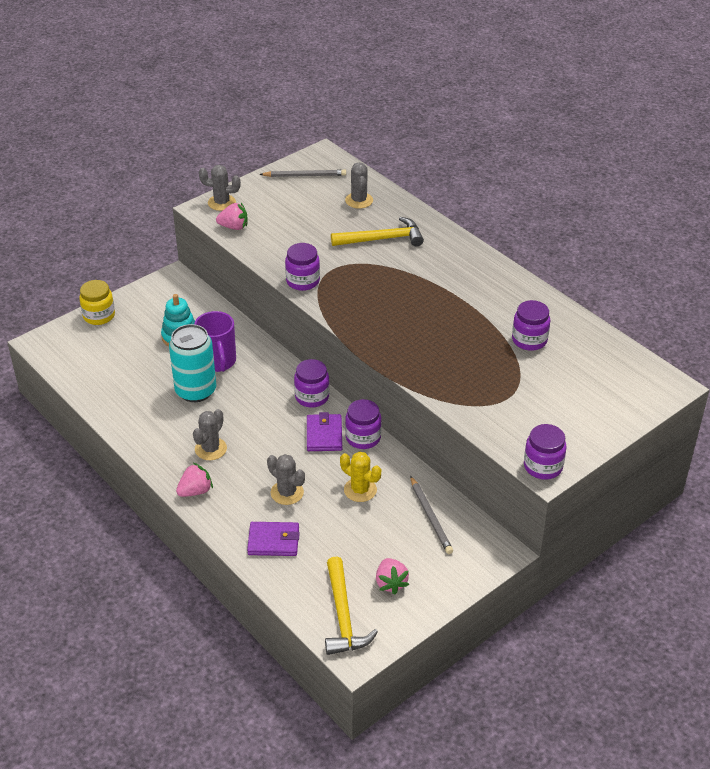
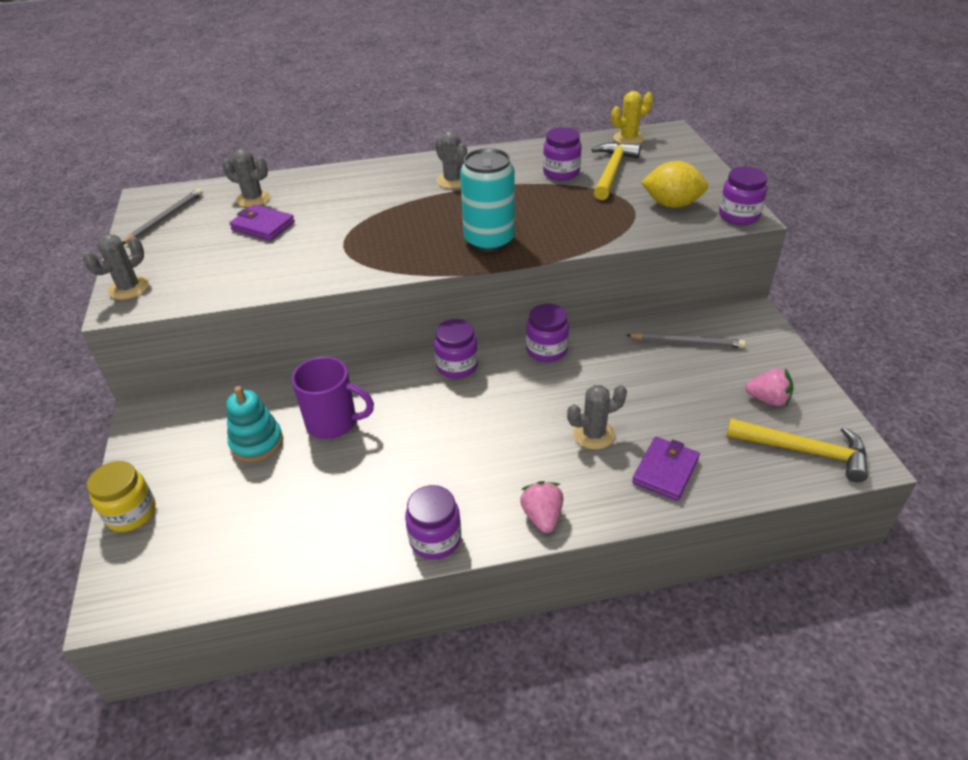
camera: 60 degrees left, 0 degrees up
(195, 391) = (366, 459): turquoise can -> turquoise can (489, 240)
(210, 449) = (478, 478): grey cactus -> grey cactus (453, 180)
(234, 227) = (186, 292): pink strawberry -> none
(303, 281) = (342, 271): purple jar -> purple jar (435, 539)
(324, 435) = (522, 376): purple wallet -> purple wallet (263, 226)
(360, 490) = (622, 377): yellow cactus -> yellow cactus (628, 138)
(382, 239) = (332, 203): yellow hammer -> yellow hammer (612, 171)
(529, 421) = (672, 204): none -> yellow lemon

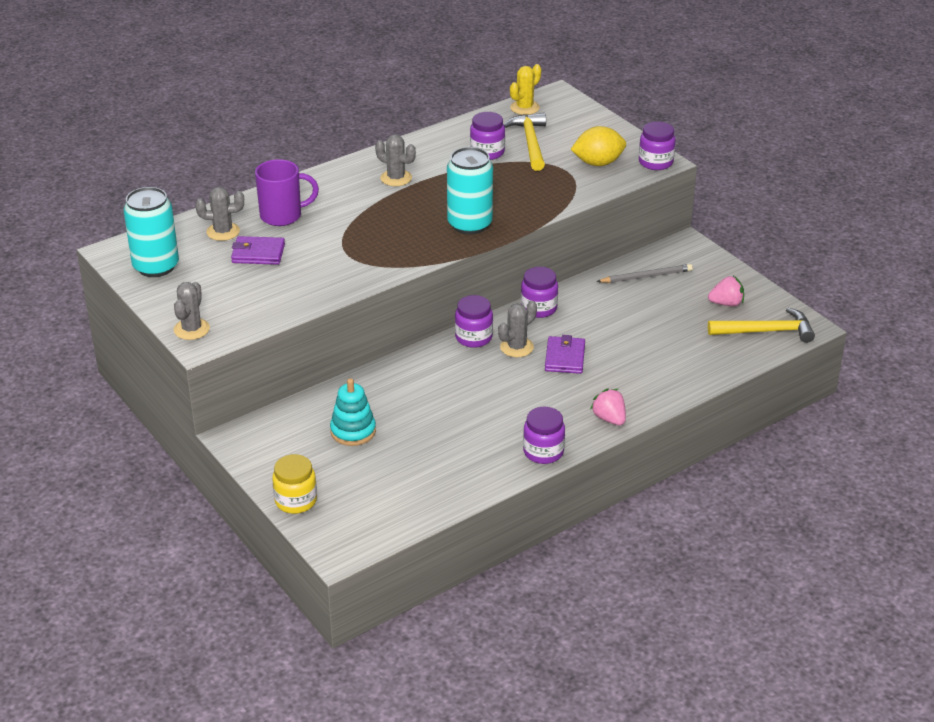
camera: 25 degrees left, 5 degrees down
(165, 218) = (156, 266): grey pencil -> turquoise can
(333, 423) = (404, 402): purple mug -> purple mug (282, 216)
(593, 434) = (613, 358): grey cactus -> grey cactus (516, 347)
(665, 471) = (678, 368): purple wallet -> purple wallet (565, 358)

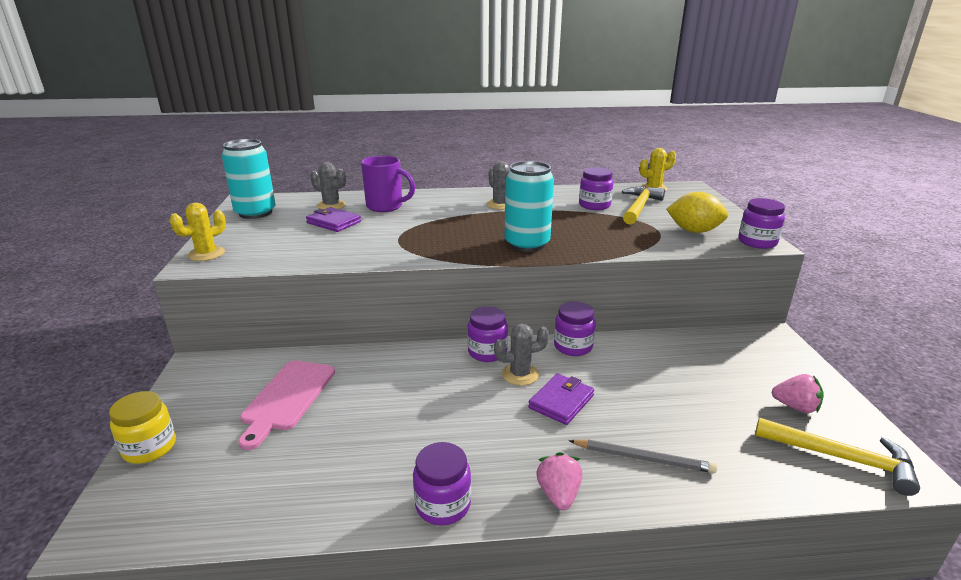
camera: 30 degrees right, 10 degrees down
(191, 329) = (206, 254): grey cactus -> yellow cactus
(353, 431) = (287, 398): turquoise stacking toy -> pink cutting board
(646, 276) = (709, 351): grey pencil -> grey pencil (643, 458)

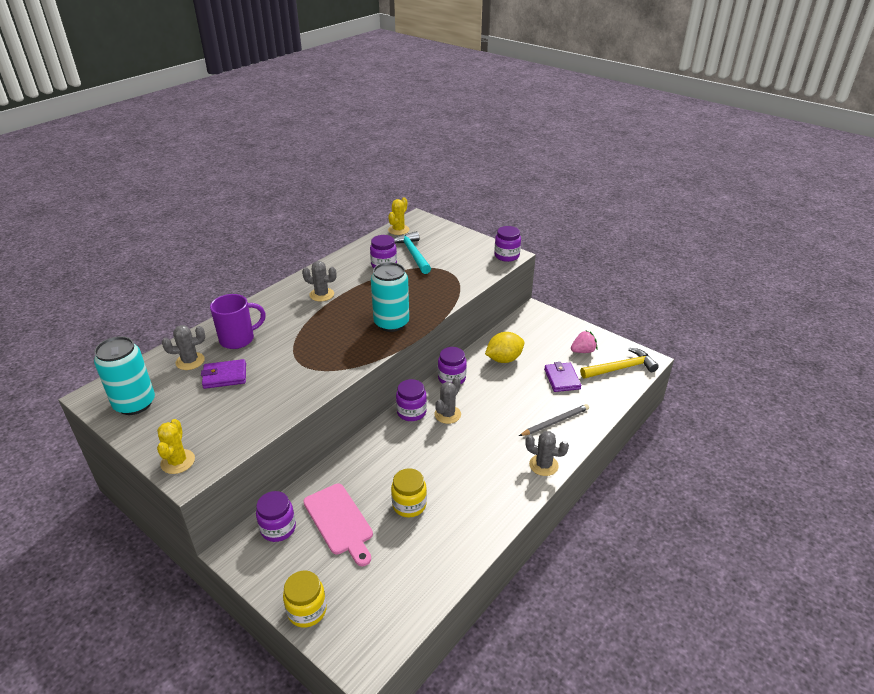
camera: 45 degrees left, 10 degrees up
(359, 427) = (409, 505): none -> yellow jar
(443, 505) = (505, 508): purple jar -> purple jar (278, 528)
(558, 494) = (543, 465): pink strawberry -> grey cactus
(561, 402) = (487, 417): purple wallet -> purple wallet (562, 379)
(639, 207) = (412, 254): yellow hammer -> turquoise hammer
(694, 231) = (467, 262): yellow lemon -> yellow lemon (504, 359)

